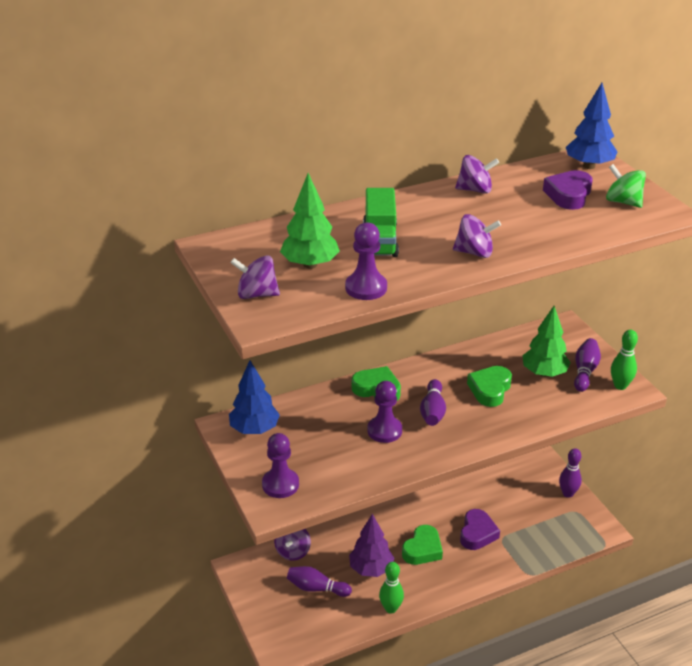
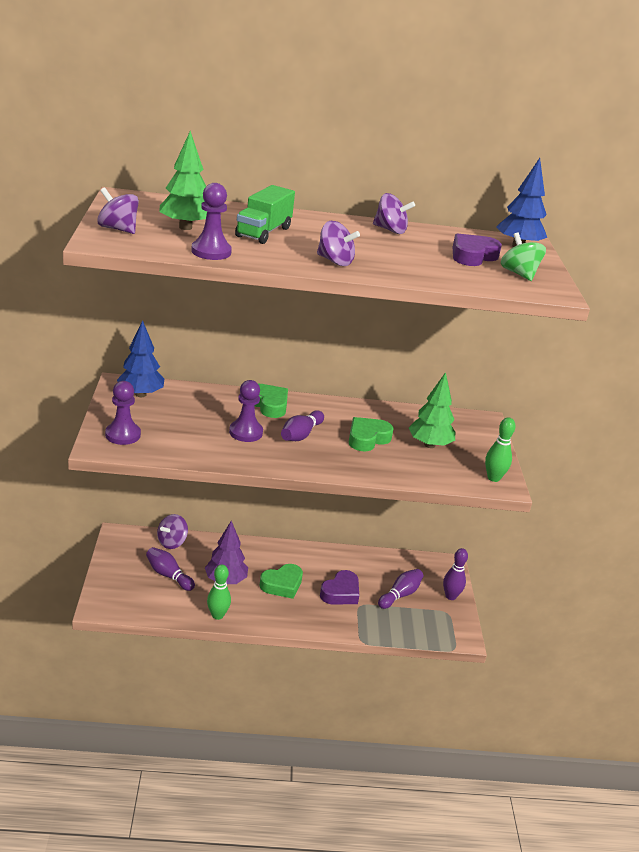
camera: 20 degrees right, 5 degrees down
(584, 371) = (469, 457): purple bowling pin -> purple bowling pin (400, 595)

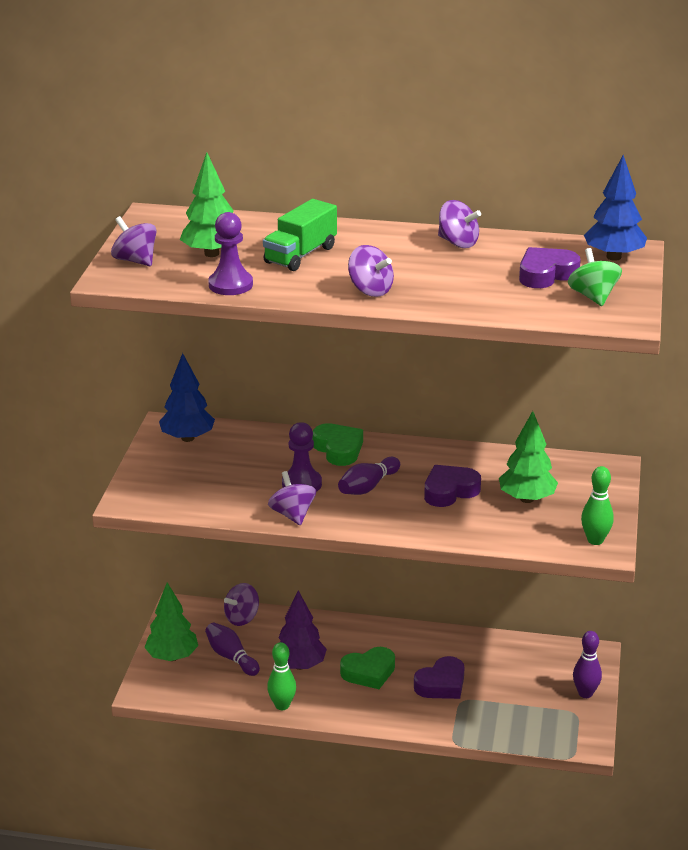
camera: 15 degrees right, 0 degrees up
(119, 576) = (172, 657): none -> green tree
(123, 435) = (157, 487): purple pawn -> none
(244, 458) = (292, 514): none -> purple spinning top
(367, 438) = (449, 491): green heart -> purple heart
(400, 595) = (518, 689): purple bowling pin -> none

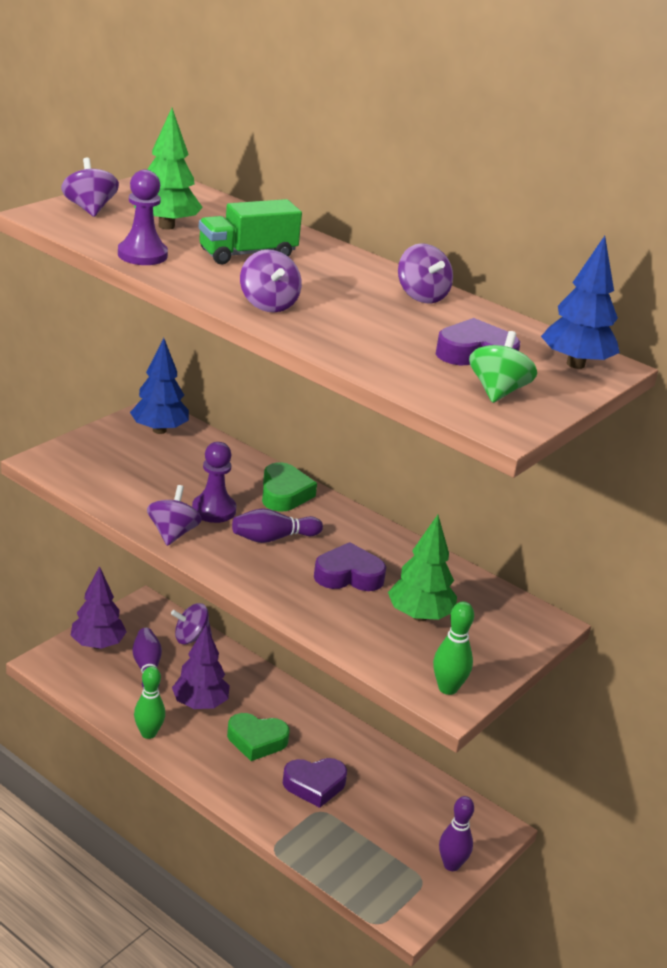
camera: 25 degrees right, 0 degrees up
(172, 657) = (98, 644): green tree -> purple tree

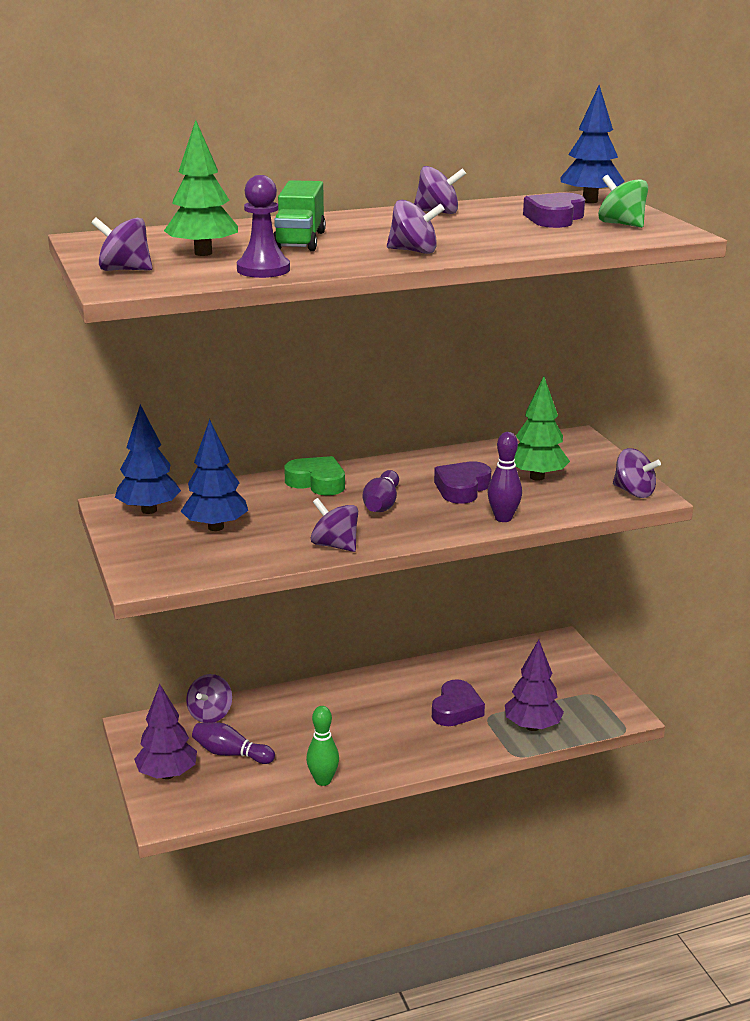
camera: 55 degrees left, 5 degrees down
(156, 468) = (215, 527): none -> blue tree
(200, 704) = (307, 738): purple tree -> purple tree (532, 727)
(214, 510) = (314, 518): purple pawn -> none
(256, 741) = (380, 722): green heart -> none
(447, 688) = (633, 492): green bowling pin -> purple spinning top
(451, 865) = (585, 675): purple bowling pin -> purple bowling pin (503, 518)

